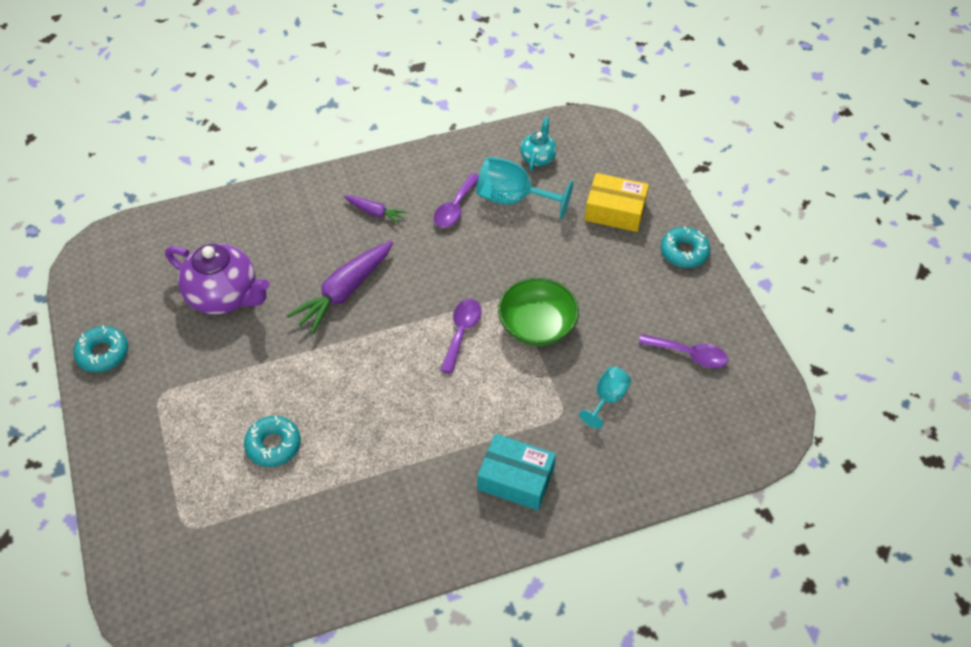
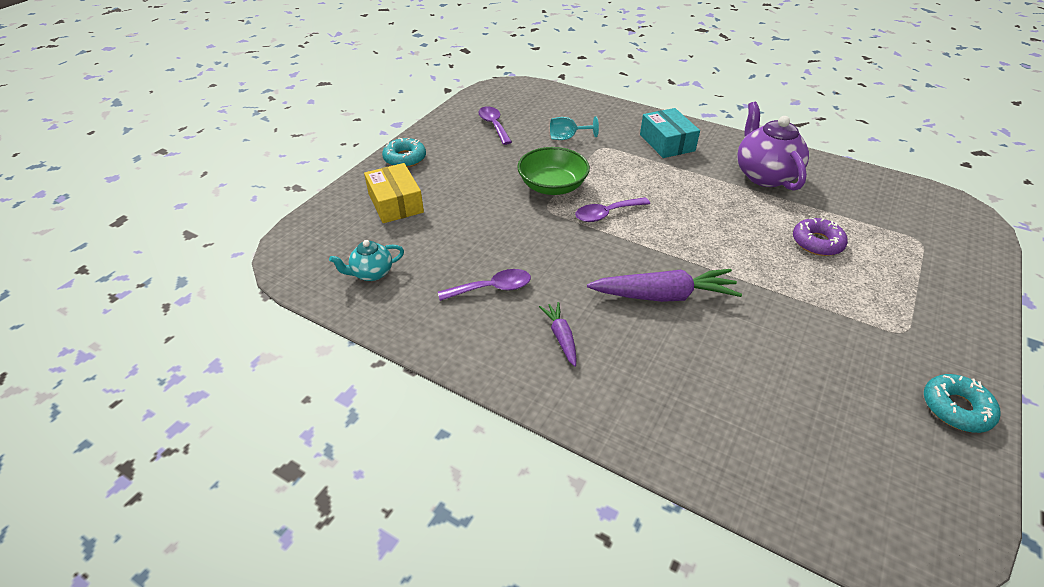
camera: 130 degrees left, 10 degrees down
(224, 296) = (783, 371): purple teapot -> purple teapot (764, 175)
(273, 445) = (817, 242): turquoise donut -> purple donut
(513, 199) = (442, 260): turquoise goblet -> none

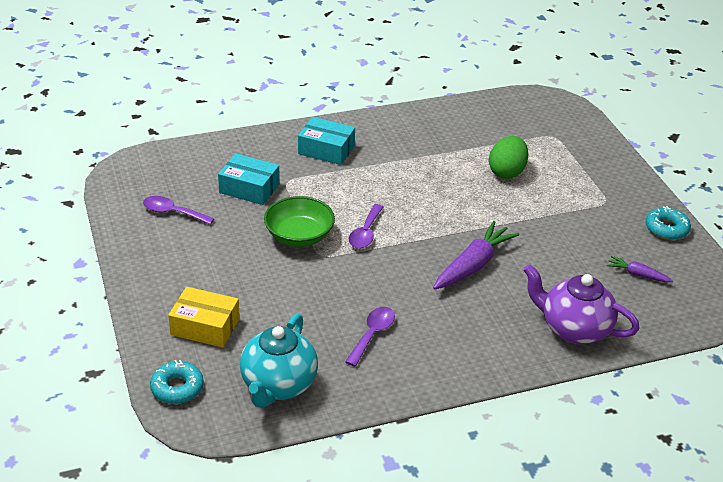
camera: 50 degrees left, 5 degrees down
(372, 273) = (278, 385): turquoise teapot -> turquoise teapot, size x1.87
(405, 158) = (147, 287): turquoise donut -> turquoise donut (177, 388)
(561, 337) = (456, 332): purple carrot -> purple carrot (637, 274)
(567, 138) = (249, 188): turquoise goblet -> turquoise box
(764, 175) = (421, 139): purple teapot -> purple teapot (574, 329)
(817, 242) = (506, 172): purple donut -> green egg

